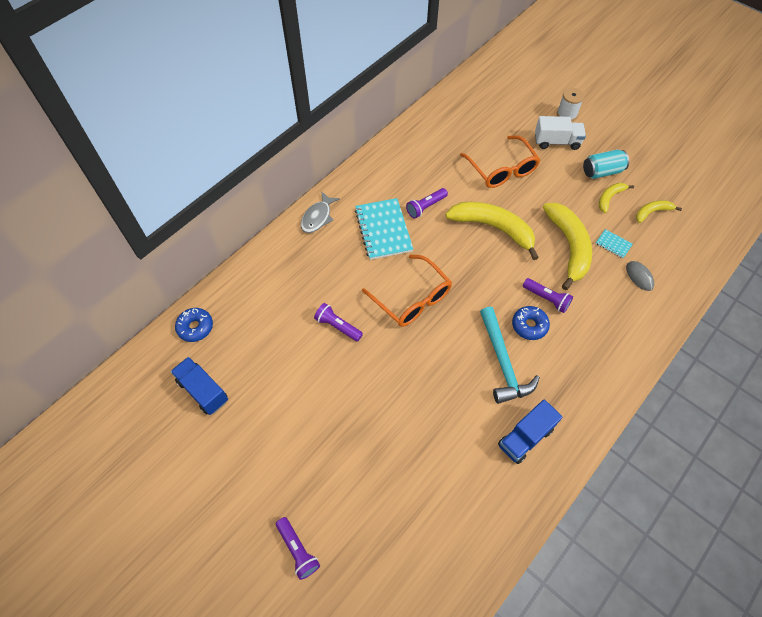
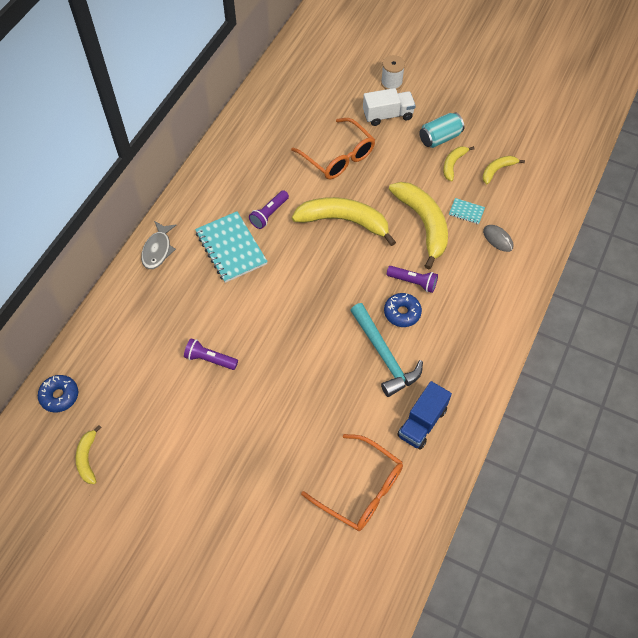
camera: 15 degrees left, 0 degrees up
(203, 391) = (87, 458): blue truck -> yellow banana
(297, 550) = (229, 586): purple flashlight -> none
(412, 298) = (279, 313): orange glasses -> orange glasses (361, 489)

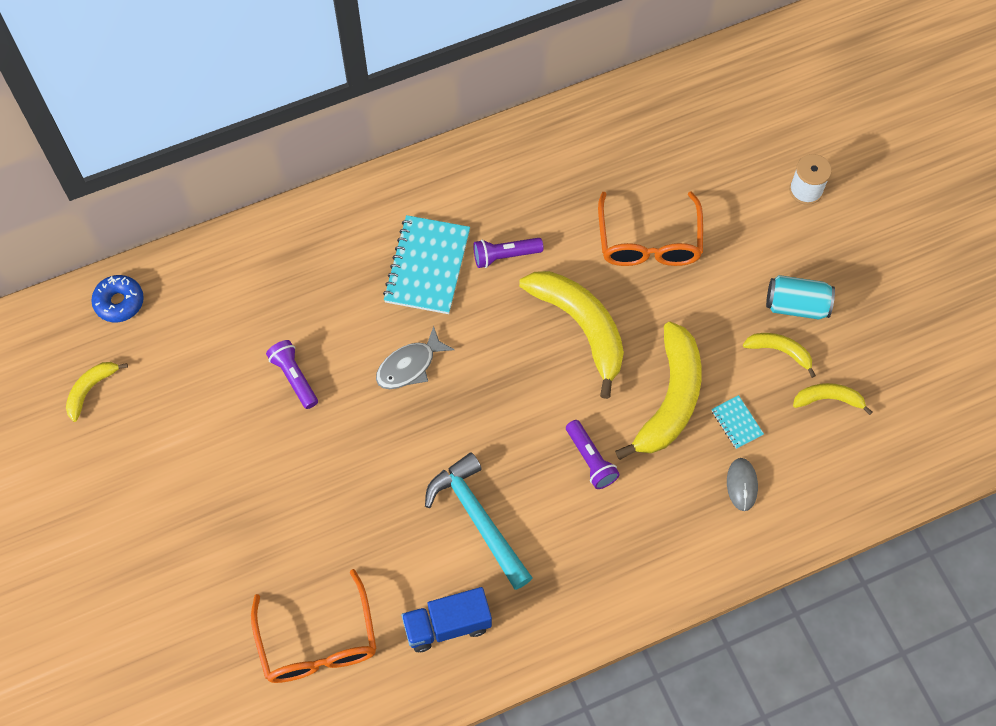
camera: 40 degrees right, 5 degrees up
(158, 250) = (349, 211): grey fish -> grey fish (409, 366)
(384, 355) = (478, 519): turquoise hammer -> turquoise hammer turned 135 degrees clockwise
(387, 115) = (760, 230): white truck -> none
(402, 313) = (543, 486): blue donut -> none
(453, 164) = (779, 351): yellow banana -> yellow banana turned 45 degrees clockwise

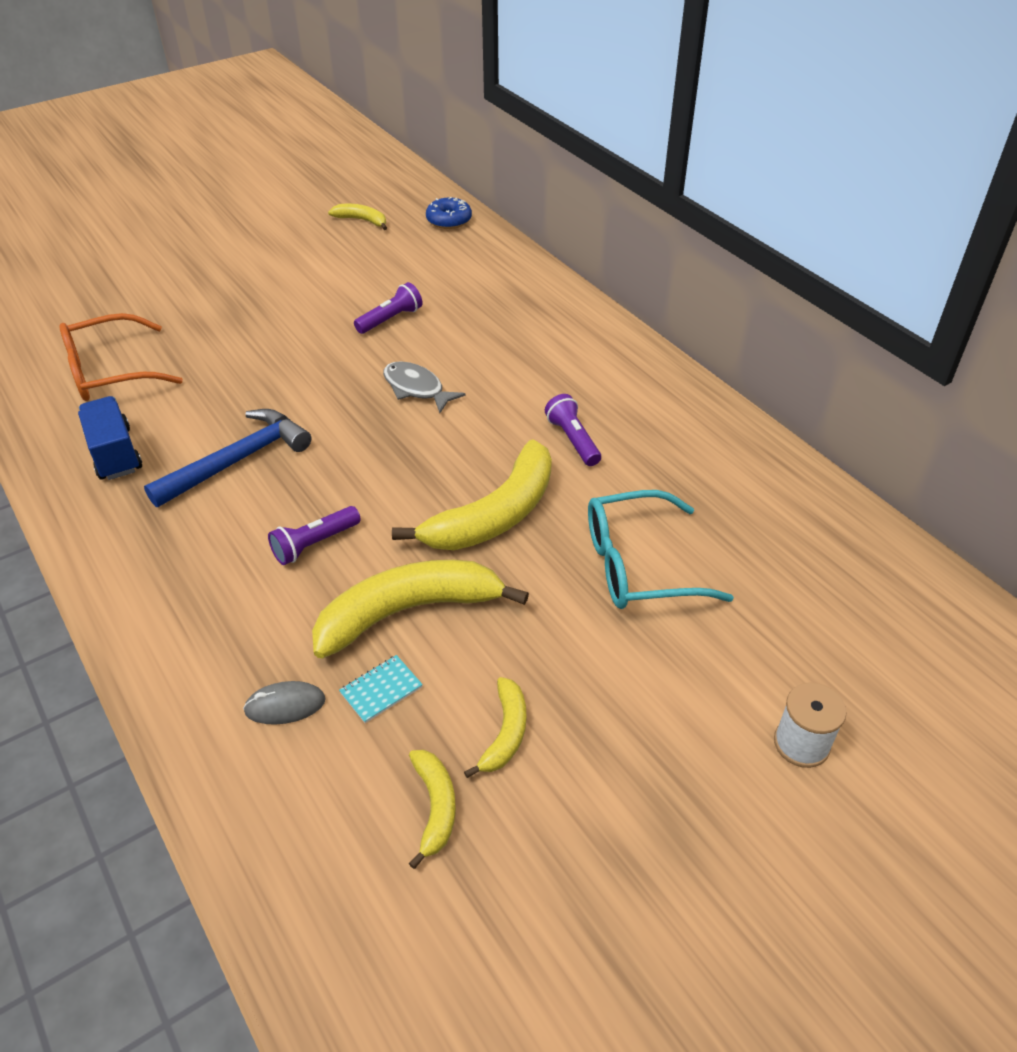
camera: 80 degrees right, 20 degrees down
(427, 266) = (540, 385): turquoise notebook -> none
(478, 519) = (237, 460): turquoise hammer -> blue hammer
(649, 242) = (638, 565): orange glasses -> turquoise glasses
(670, 399) = (408, 612): yellow banana -> yellow banana turned 150 degrees clockwise
(796, 305) = (589, 748): turquoise can -> none

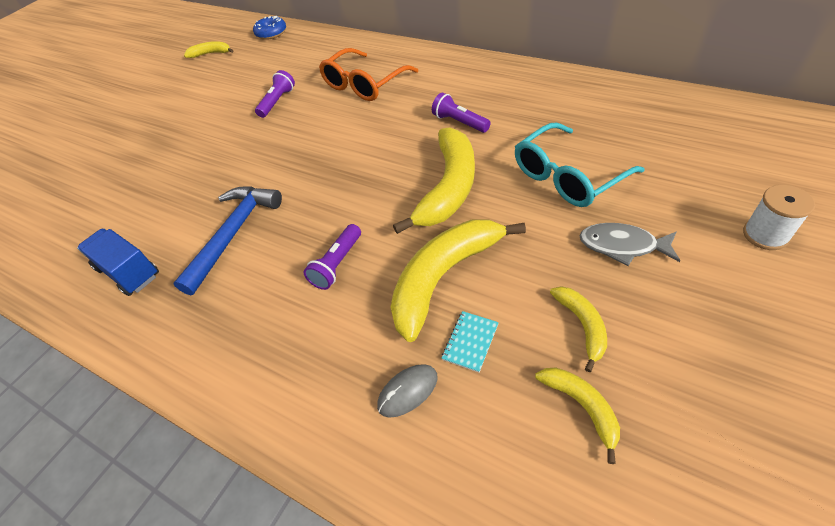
camera: 20 degrees left, 5 degrees up
(110, 372) = (84, 217): orange glasses -> orange glasses (364, 84)
(416, 388) = (329, 135): grey fish -> grey fish (622, 246)

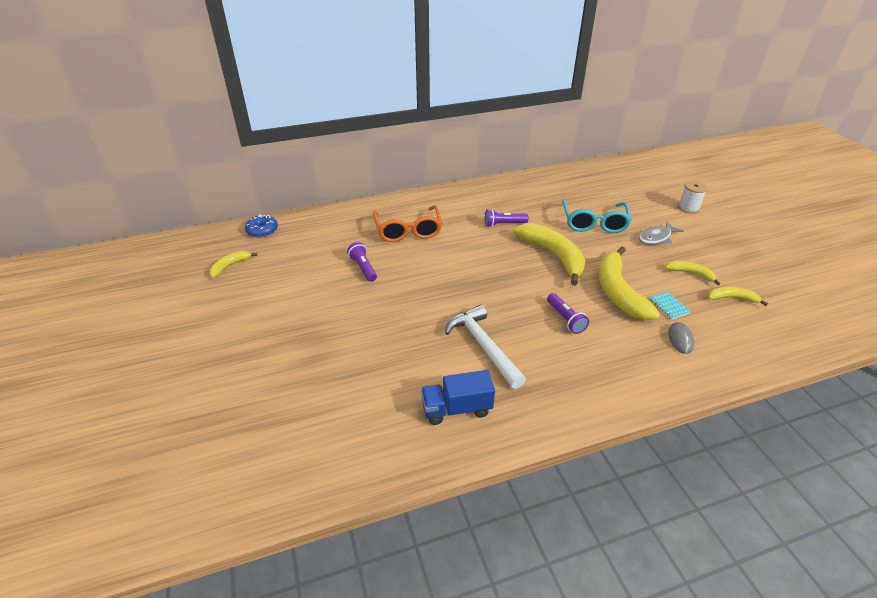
camera: 55 degrees left, 10 degrees down
(233, 234) = (483, 346): blue hammer -> white hammer

